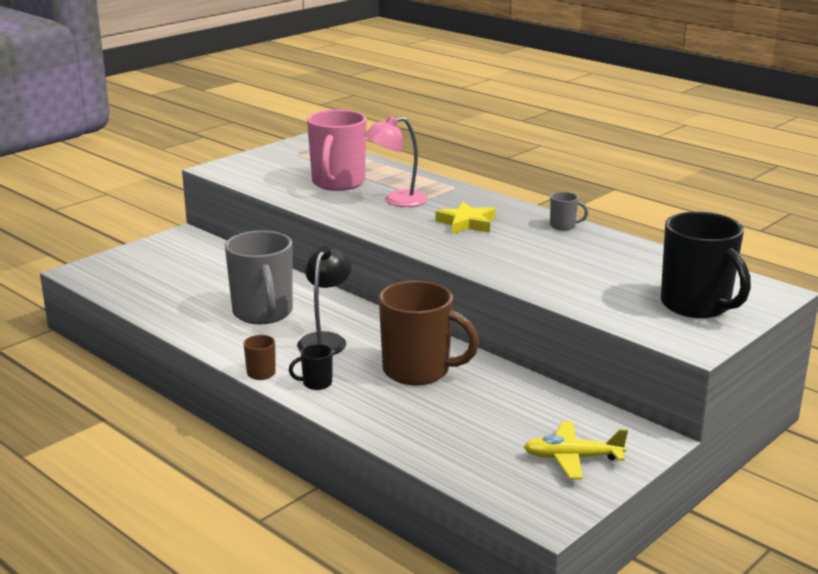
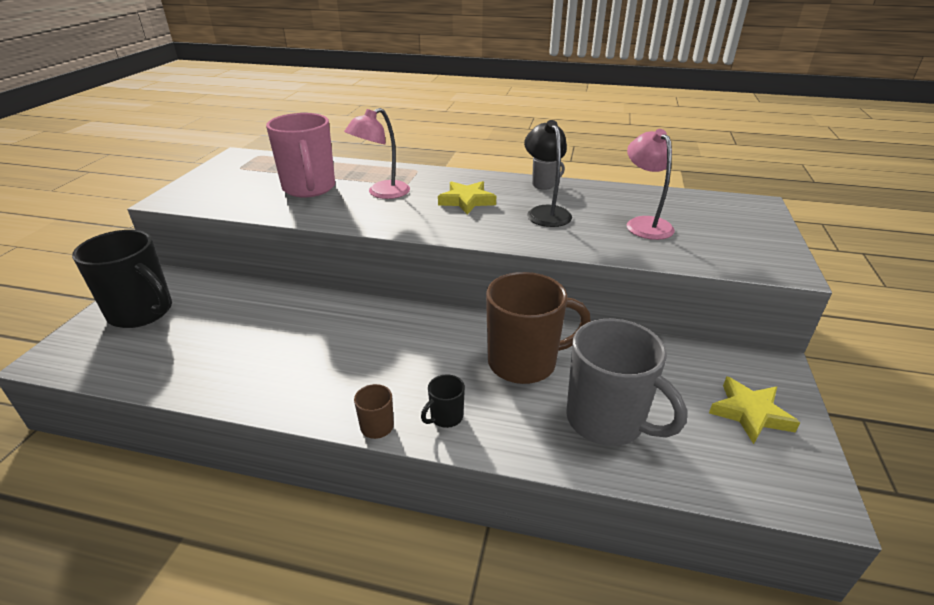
camera: 30 degrees left, 10 degrees up
(263, 313) = (314, 345): grey mug -> grey mug (607, 421)
(325, 340) = (405, 357): black lamp -> black lamp (545, 212)
(572, 458) = (750, 413): yellow plane -> yellow star
(613, 279) = (644, 224): none -> pink lamp
(696, 306) = (732, 231): black mug -> black mug (142, 312)

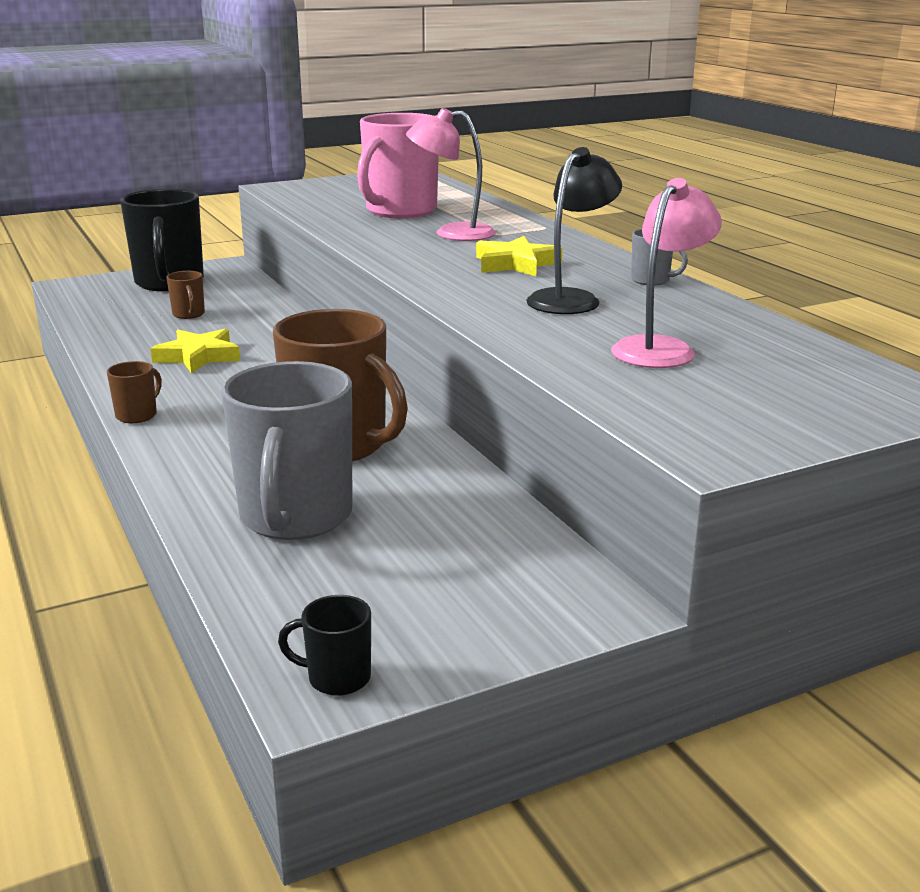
camera: 50 degrees right, 10 degrees down
(222, 330) = (189, 314): none -> brown mug
(446, 417) = (189, 438): black mug -> black mug (337, 678)
(750, 413) = (445, 605): yellow star -> yellow star (198, 356)

